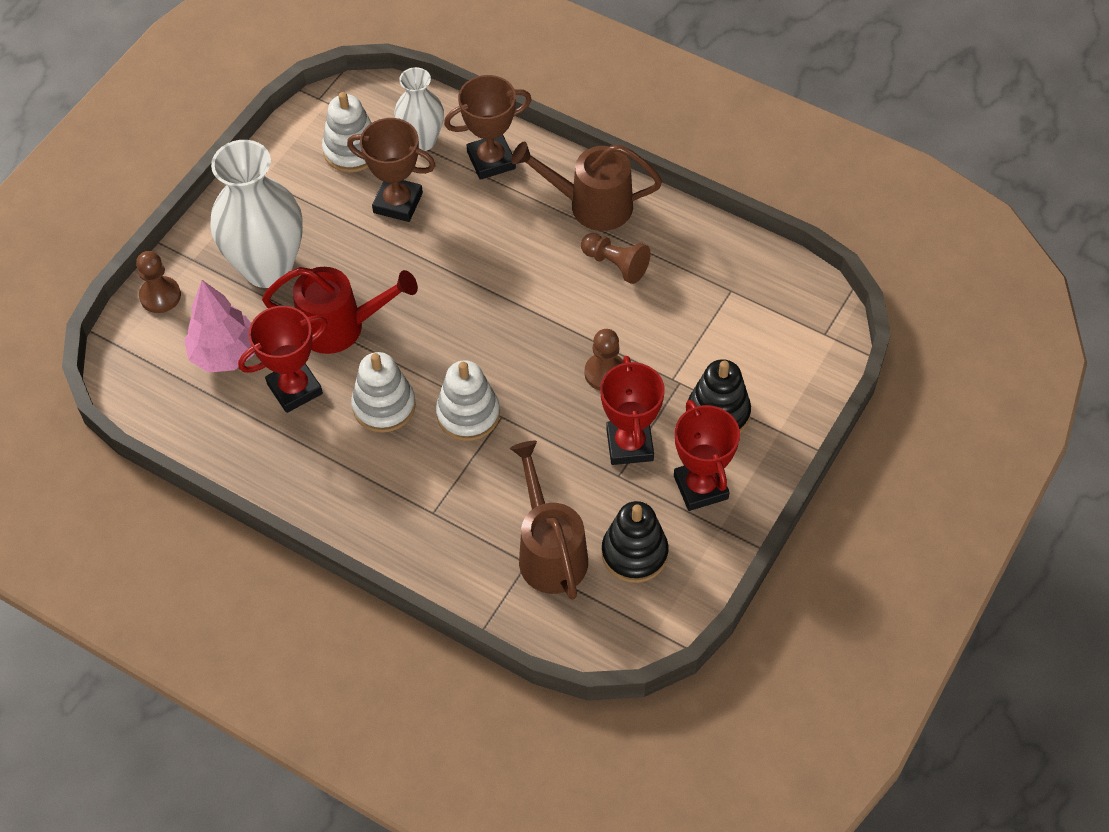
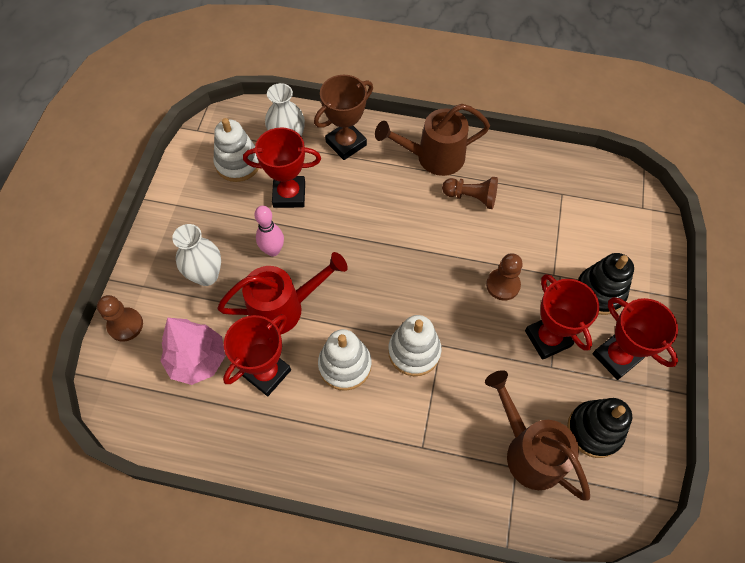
camera: 20 degrees left, 5 degrees up
(268, 268) = (206, 275): white vase -> white vase, size x0.58
(353, 261) = (273, 250): none -> pink bowling pin
(398, 203) = (289, 194): brown trophy -> red trophy

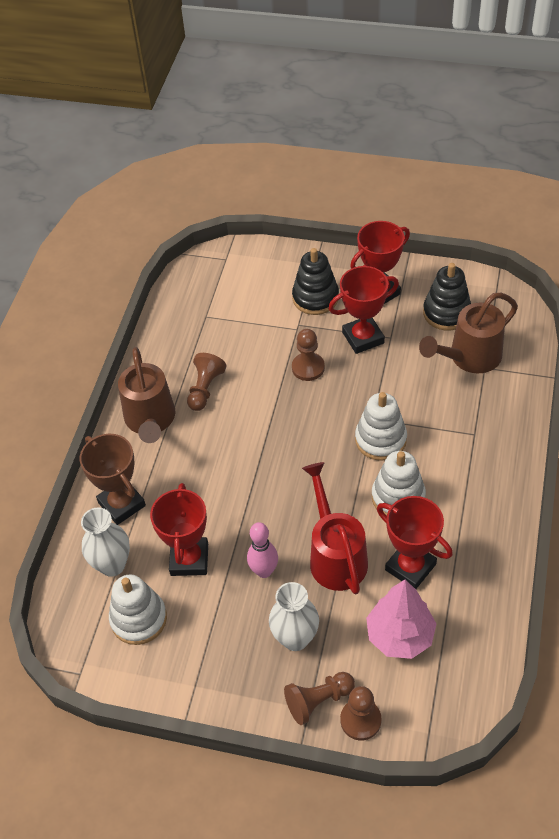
camera: 85 degrees left, 10 degrees down
(148, 293) = (318, 701): none -> brown pawn

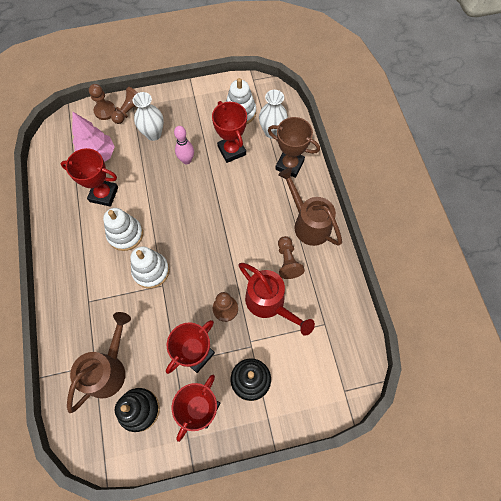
camera: 150 degrees right, 15 degrees up
(335, 555) = (150, 184): red watering can -> red watering can (269, 303)

